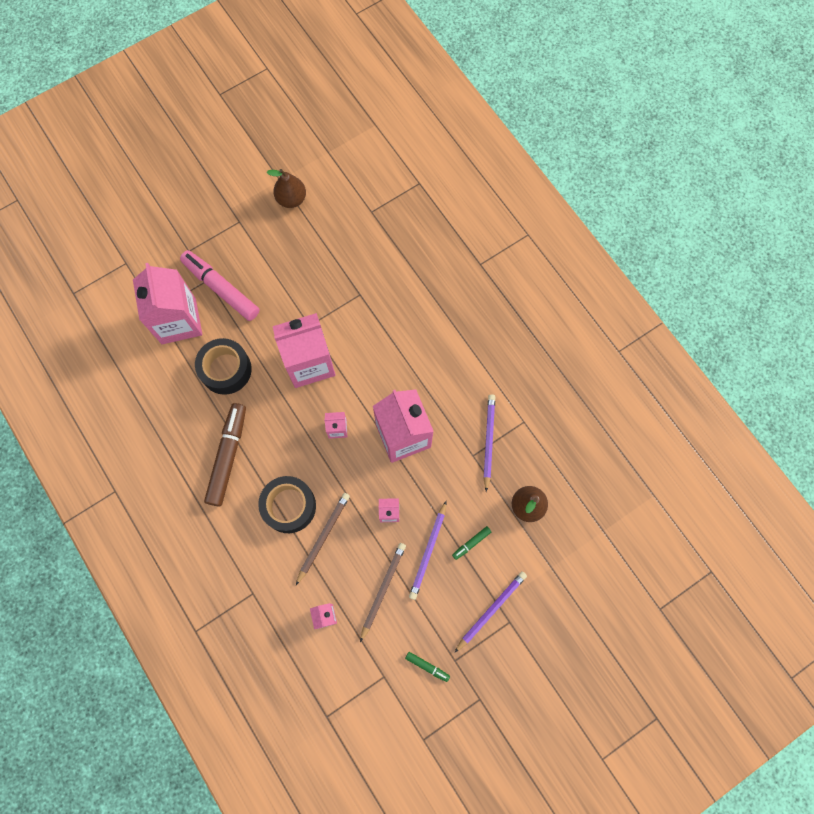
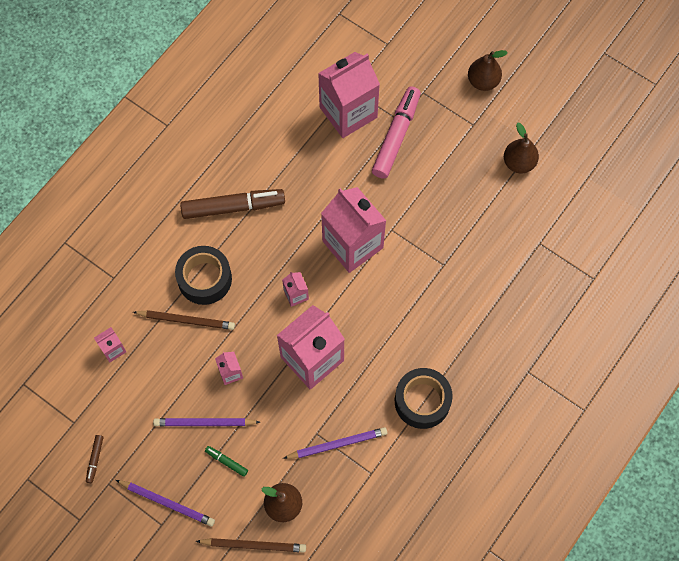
camera: 70 degrees right, 5 degrees down
(201, 198) = (483, 81): none -> brown pear
(226, 370) = (316, 172): black tape -> black tape (422, 401)
(383, 589) = (154, 393): brown pencil -> brown pencil (254, 545)
(427, 666) = (95, 459): green marker -> brown marker

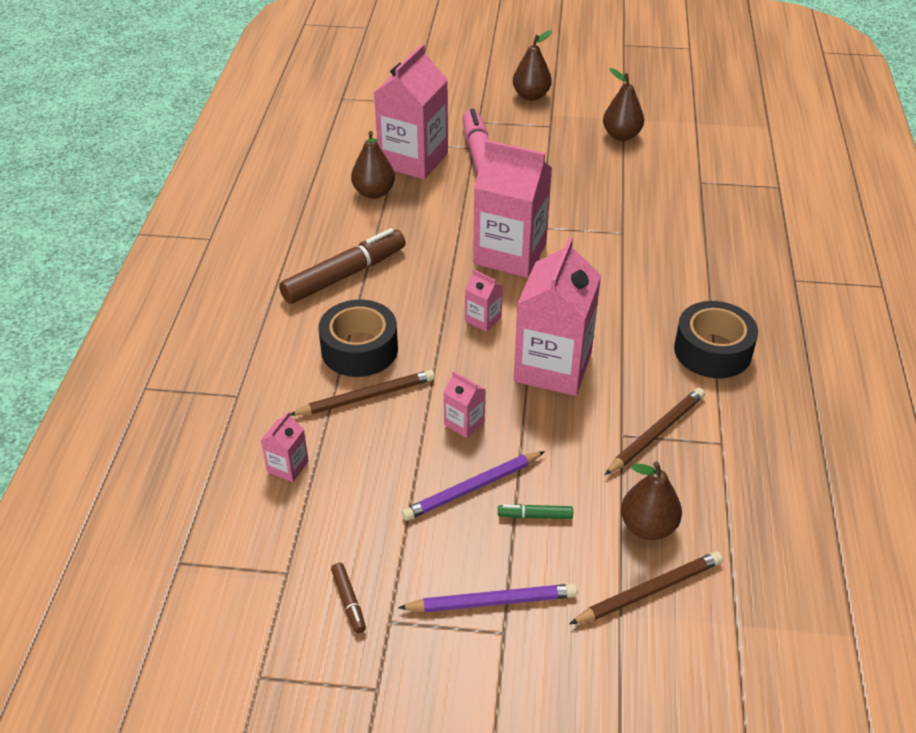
camera: 30 degrees left, 25 degrees down
(299, 134) = (374, 193): none -> brown pear
(337, 444) = (656, 433): purple pencil -> brown pencil

